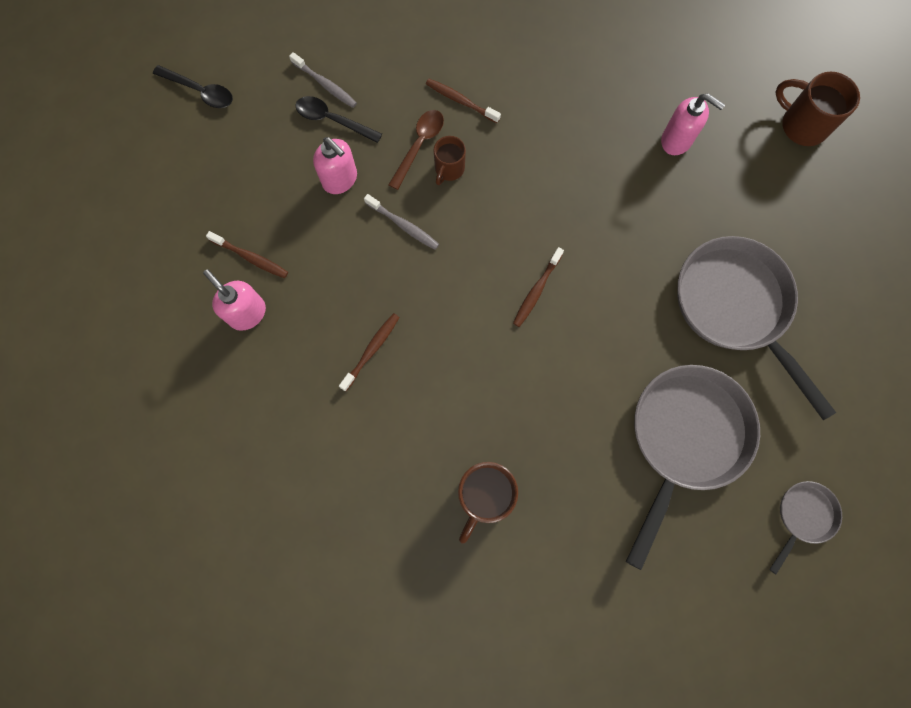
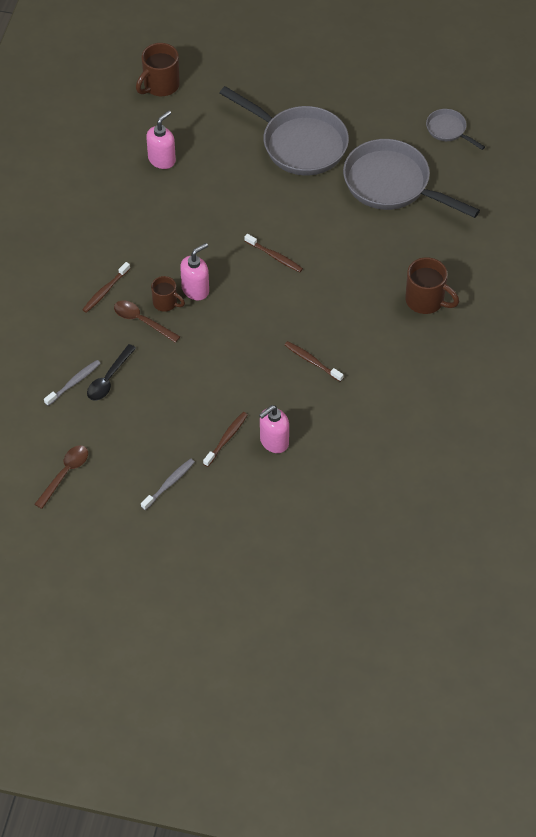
camera: 85 degrees left, 20 degrees down
(200, 91) = (65, 474): black spoon -> brown spoon
(340, 180) = (165, 376): pink soap dispenser -> pink soap dispenser (195, 289)
(403, 225) = (211, 335): grey toothbrush -> grey toothbrush (169, 484)
(735, 307) = (299, 144): grey pan -> grey pan turned 120 degrees counterclockwise

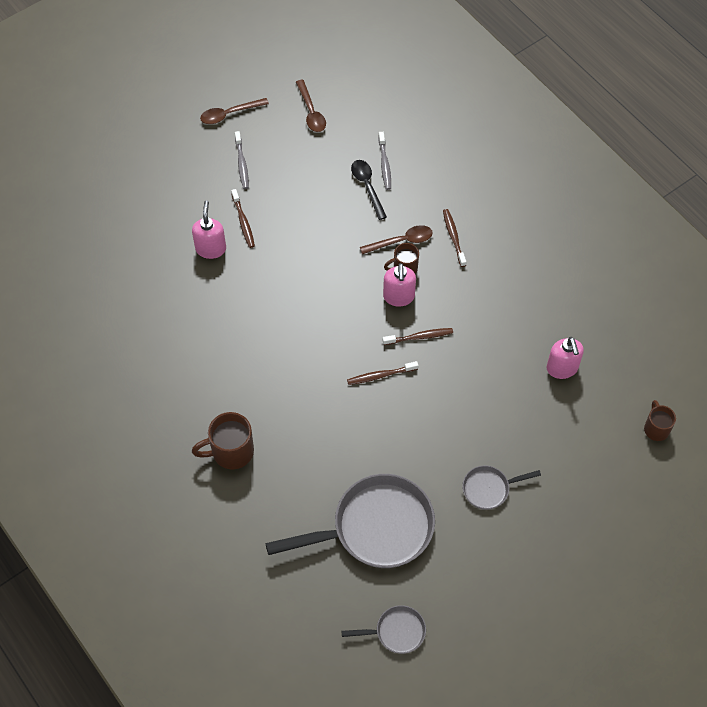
camera: 130 degrees right, 5 degrees up
(124, 534) = (229, 114): none -> brown spoon
(160, 85) = (656, 428): brown mug -> brown mug, size x0.63
(299, 144) = (489, 489): grey pan -> grey pan, size x0.48
(312, 361) = (254, 325): brown toothbrush -> brown toothbrush (419, 337)

